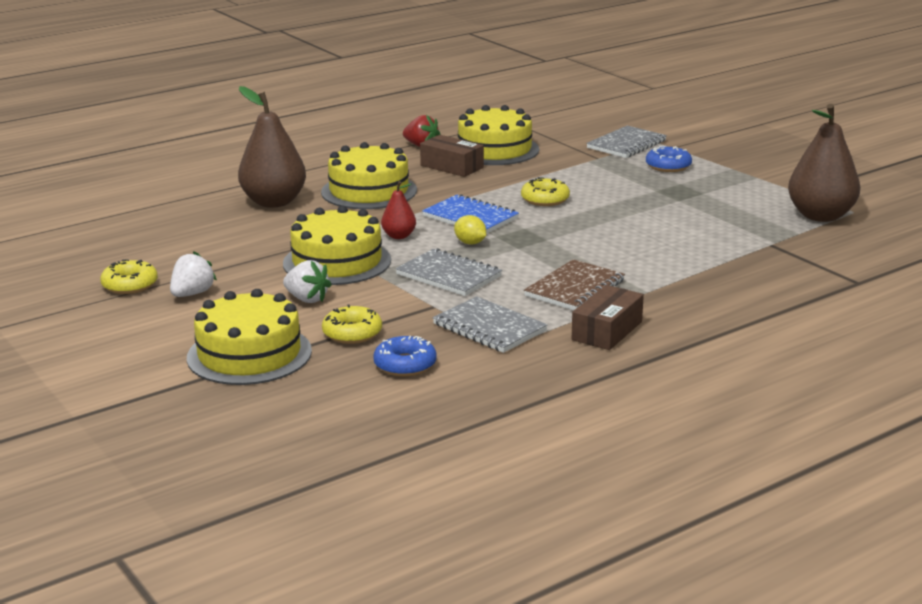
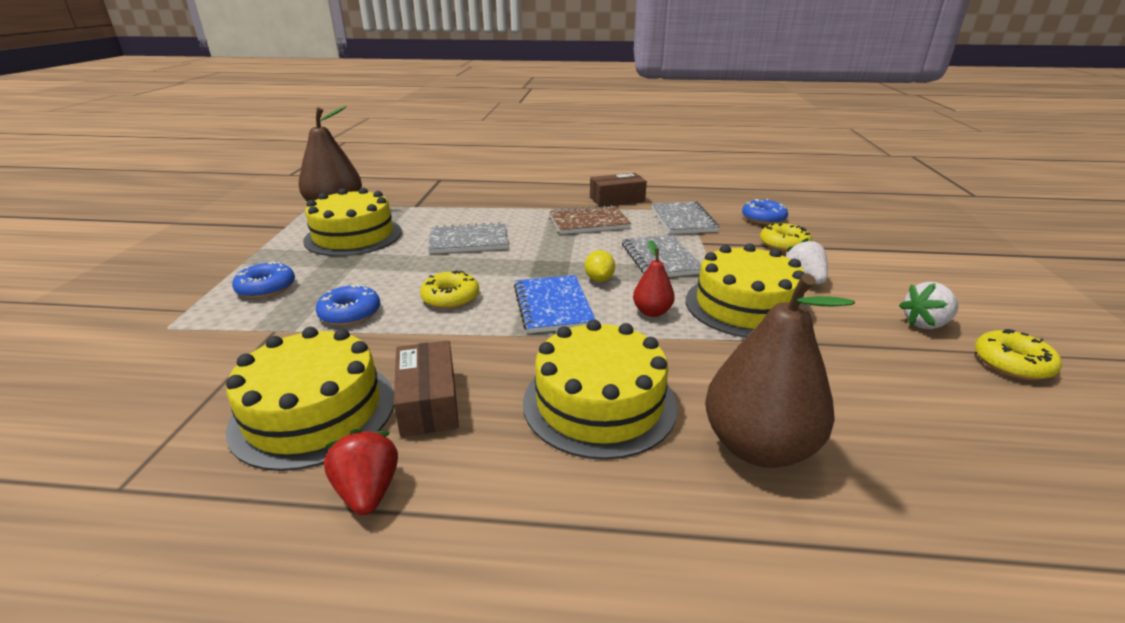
camera: 140 degrees left, 5 degrees up
(249, 354) = (876, 254): yellow cake -> yellow cake (353, 236)
(581, 175) = (350, 313): none -> blue donut
(626, 144) = (197, 337): grey notebook -> grey notebook (468, 241)

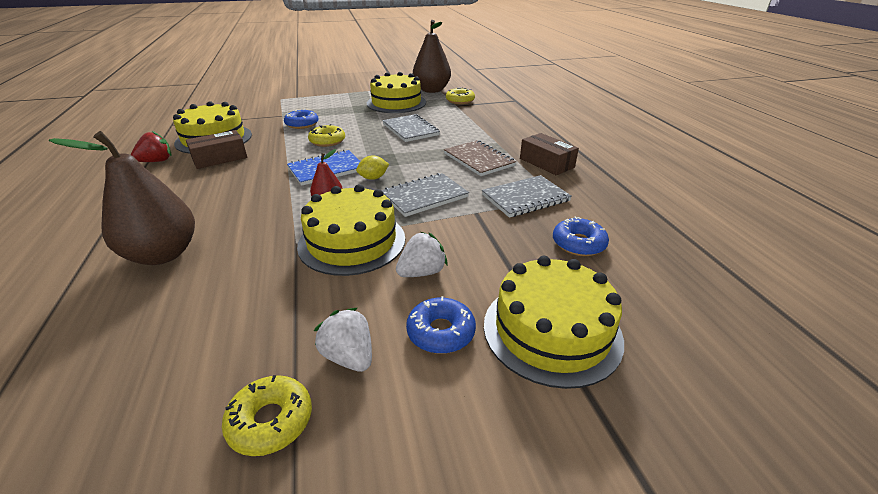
camera: 70 degrees right, 5 degrees up
(266, 288) = (323, 103): blue donut -> blue donut (441, 332)
(599, 403) = (215, 199): yellow cake -> yellow cake (552, 331)
(784, 244) = (509, 259): yellow donut -> yellow donut (460, 101)

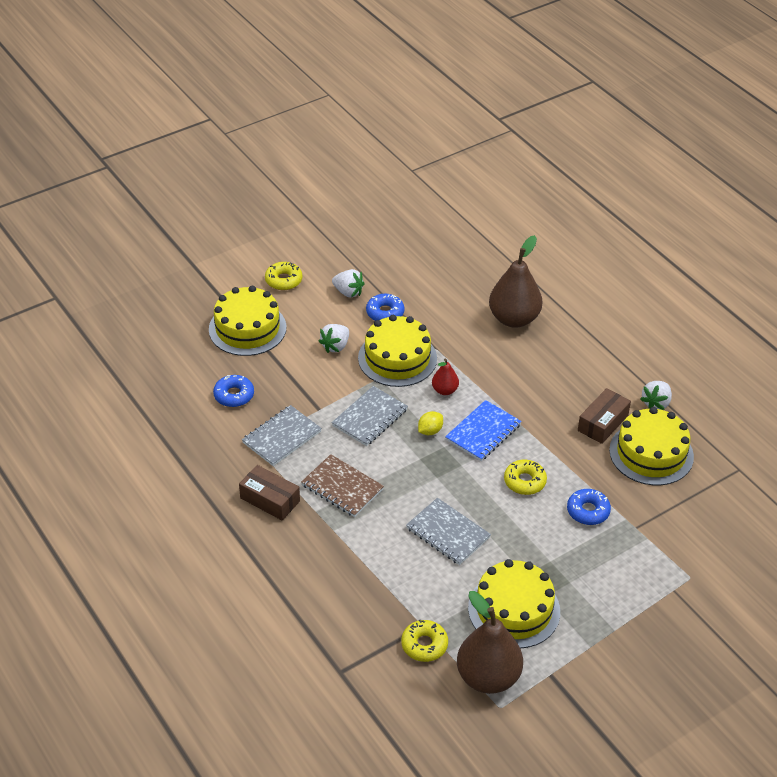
camera: 160 degrees right, 10 degrees up
(156, 161) = (656, 403): red strawberry -> white strawberry
(270, 421) = (364, 263): yellow donut -> yellow donut (283, 280)
(441, 332) = (307, 314): blue donut -> blue donut (385, 313)

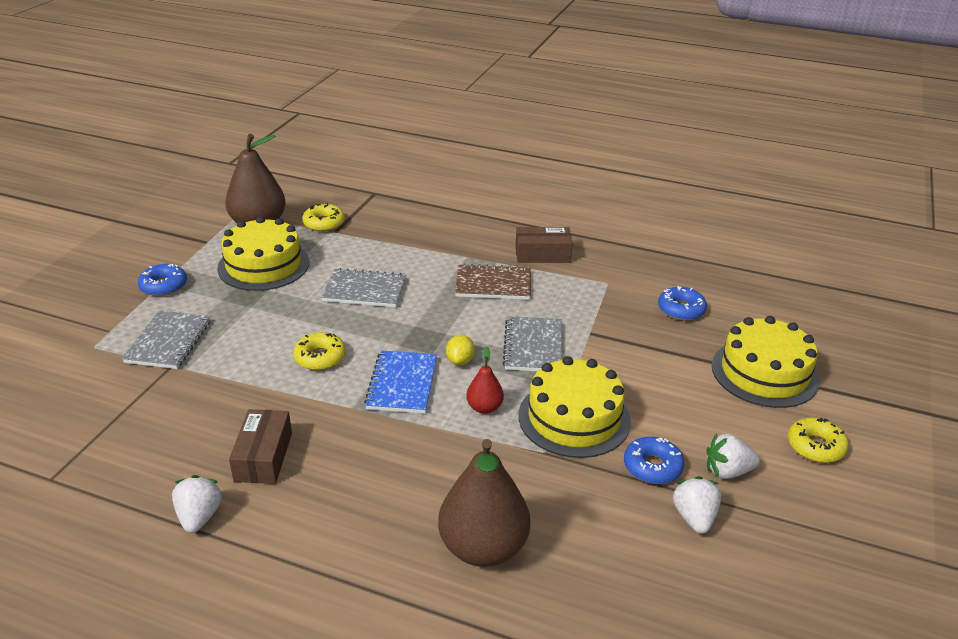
camera: 145 degrees right, 10 degrees down
(282, 437) = (592, 297): grey notebook -> grey notebook (168, 342)
(335, 346) = (654, 398): white strawberry -> white strawberry (694, 518)
(588, 511) = (233, 359): blue donut -> blue donut (163, 286)
(651, 453) = (181, 448): yellow cake -> none

